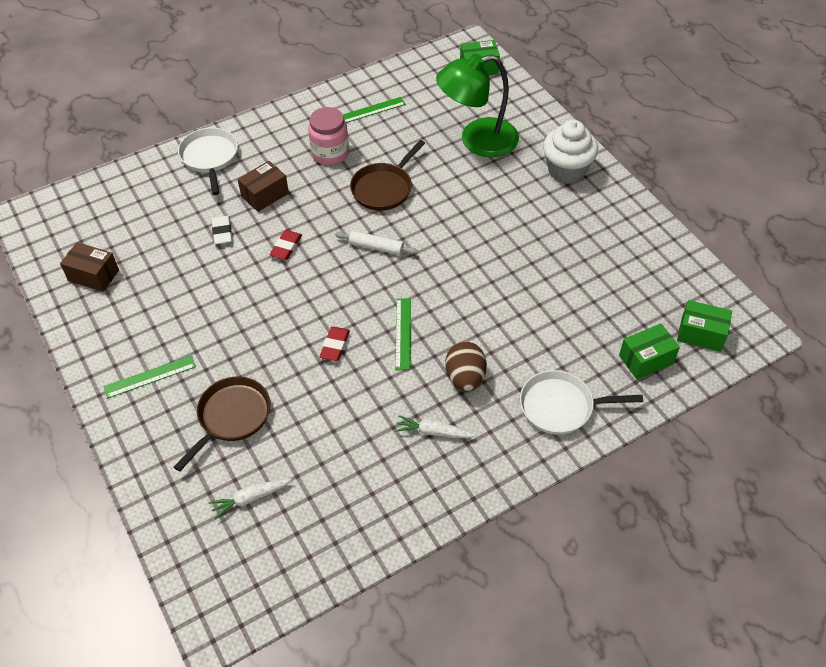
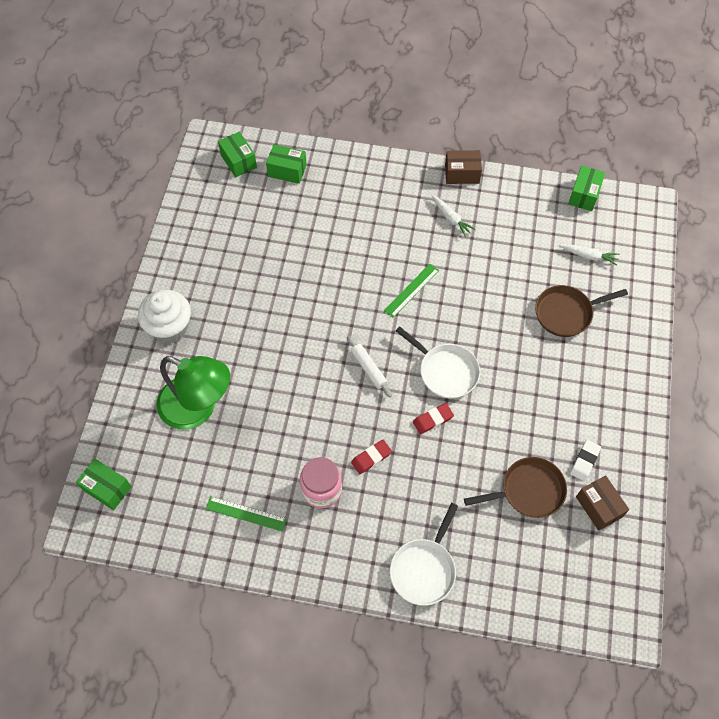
camera: 140 degrees left, 10 degrees up
(150, 376) = (603, 381): green ruler -> none
(222, 232) = (471, 473): white eraser -> white eraser (584, 461)
(265, 195) = (410, 486): brown box -> brown box (462, 174)
(309, 577) = (584, 195): none -> green box
(335, 345) = (463, 314): red eraser -> red eraser (371, 458)
(384, 188) = (314, 418): brown pan -> brown pan (528, 491)
(465, 378) = (402, 235): brown egg -> none
(561, 406) = (365, 181): white pan -> white pan (445, 371)

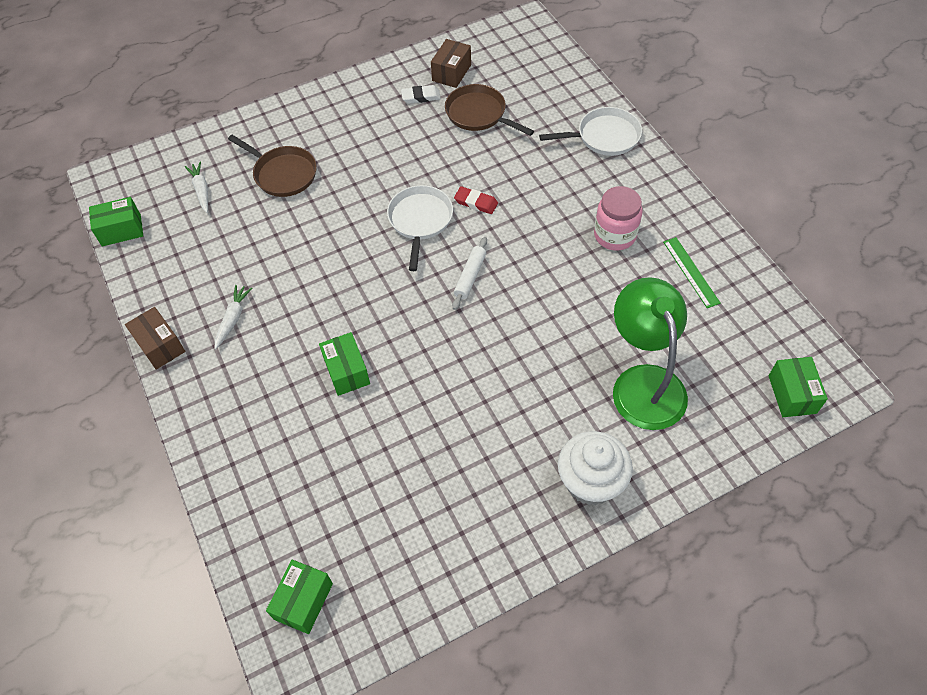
camera: 125 degrees left, 5 degrees down
(287, 171) = (278, 529): green box -> green box (347, 371)
(371, 458) = (552, 221): red eraser -> none
(411, 290) = (353, 298): green ruler -> none

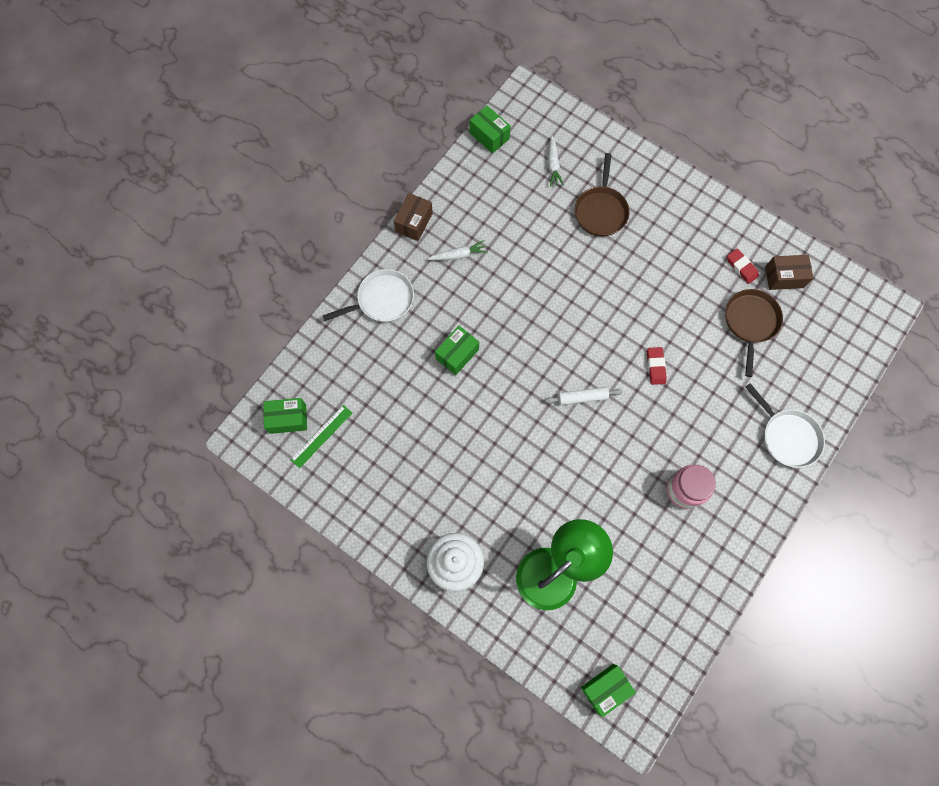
camera: 60 degrees right, 15 degrees up
(201, 190) = (553, 165): white carrot -> white carrot turned 135 degrees clockwise
(420, 221) = (613, 334): white pan -> white pan (382, 300)
(421, 97) = (741, 267): white eraser -> red eraser
(691, 272) = (681, 566): green ruler -> green ruler (321, 436)

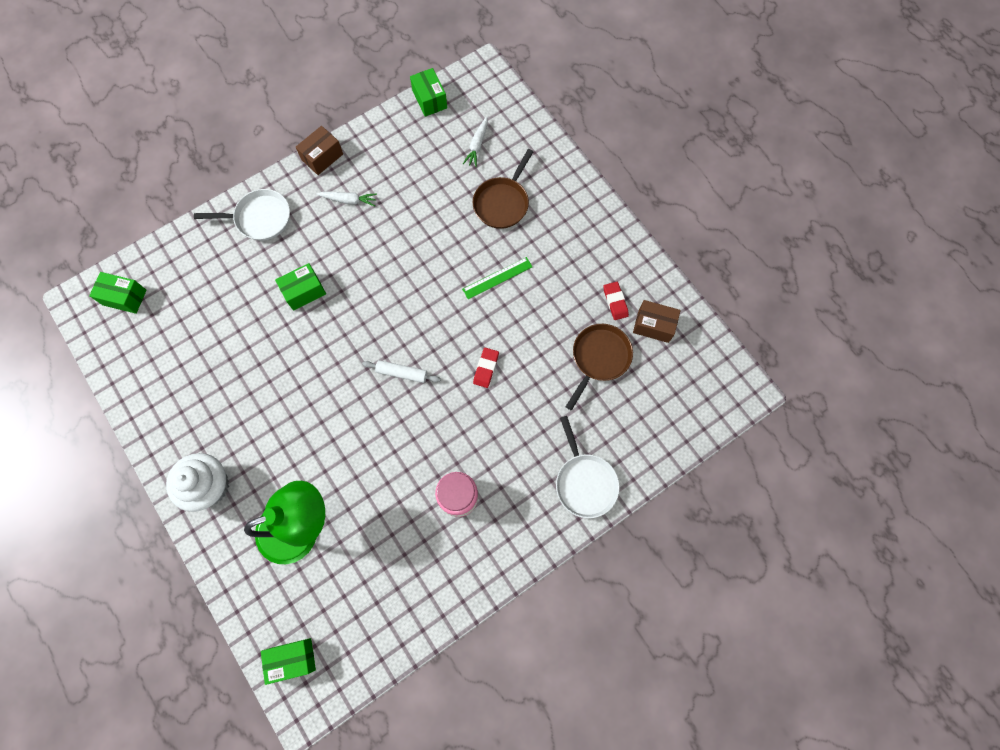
camera: 20 degrees right, 0 degrees up
(321, 436) = (146, 324): green ruler -> green ruler (497, 278)

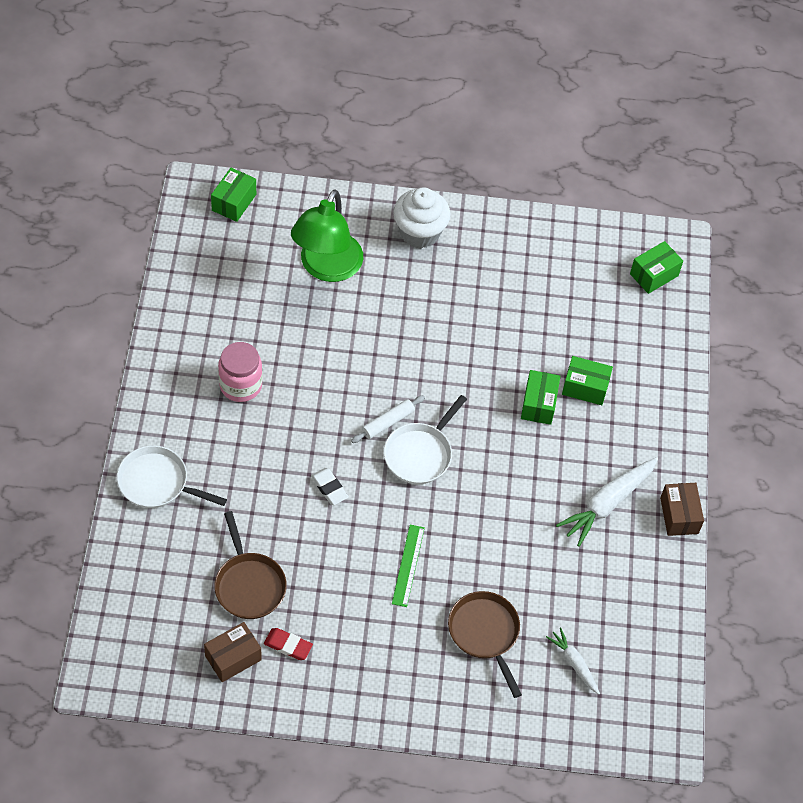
camera: 125 degrees right, 15 degrees down
(260, 218) = (650, 420): white pan -> white pan (420, 454)
(349, 200) = (607, 504): white carrot -> white carrot, size x1.77
(429, 99) = (671, 662): green box -> green box (585, 387)
(486, 368) = (329, 488): red eraser -> white eraser

